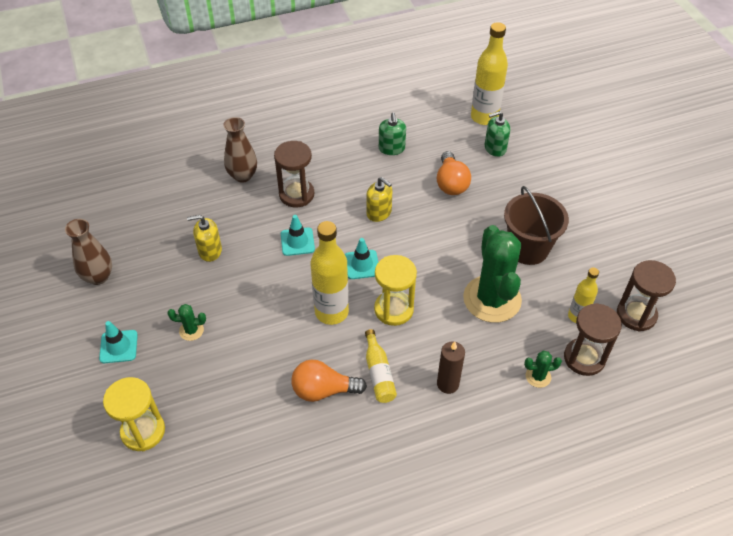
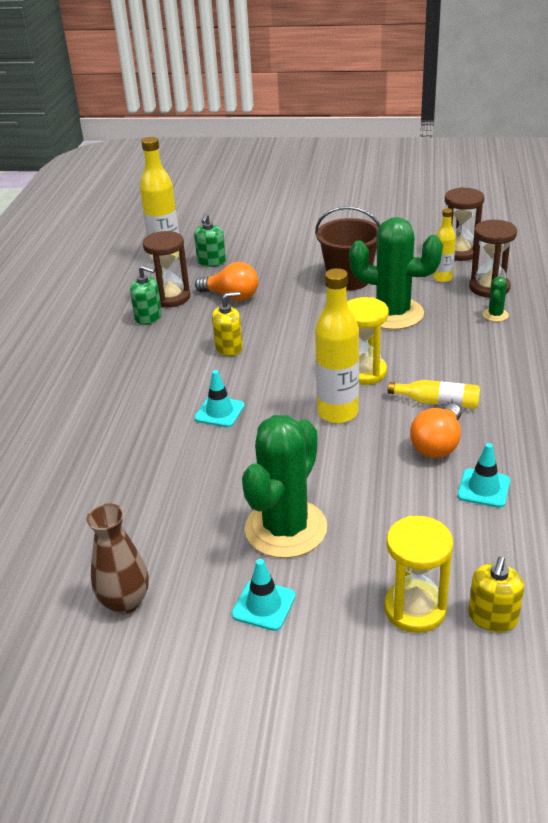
camera: 60 degrees left, 15 degrees down
(191, 330) = (286, 529): green cactus -> green cactus, size x2.43
(210, 251) = (172, 484): yellow soap dispenser -> yellow soap dispenser (492, 617)
(243, 176) = (77, 428): brown vase -> none
(296, 194) = (149, 395): brown hourglass -> brown hourglass (171, 297)
(362, 264) = (289, 376): turquoise traffic cone -> turquoise traffic cone (483, 488)
(447, 384) = (475, 364): brown candle -> none

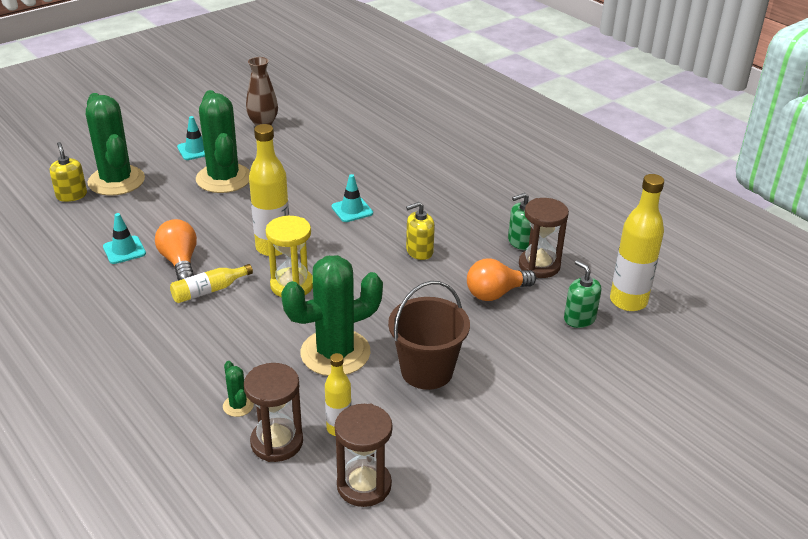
camera: 130 degrees right, 0 degrees up
(229, 348) = (419, 251): yellow soap dispenser -> yellow soap dispenser turned 45 degrees clockwise
(415, 609) = (116, 181): yellow hourglass -> green cactus

